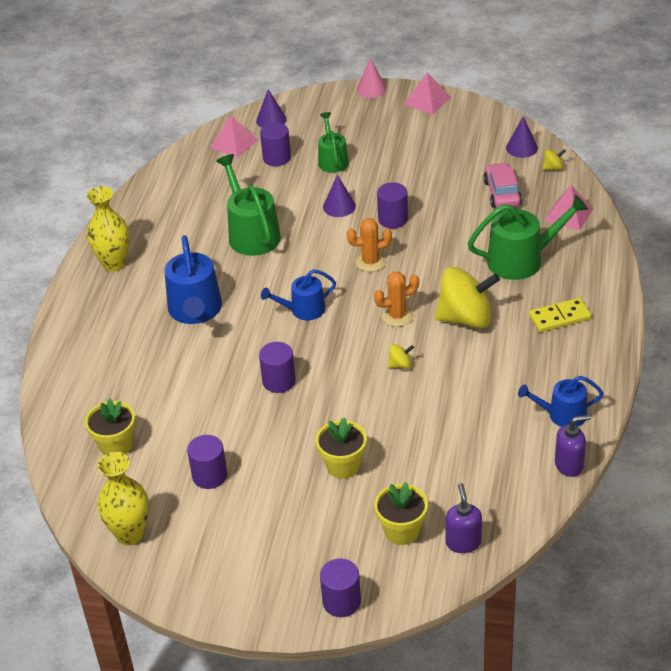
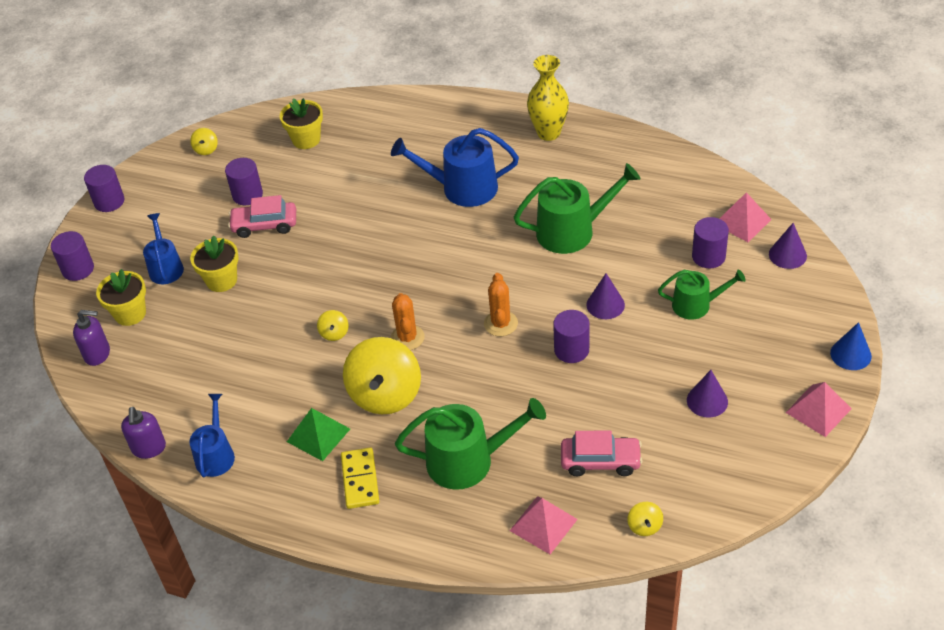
camera: 100 degrees right, 5 degrees up
(130, 534) = (206, 149): yellow vase -> yellow spinning top
(257, 449) = (265, 225): none -> pink car
(279, 381) = (344, 243): purple cylinder -> purple cylinder (109, 201)
(303, 310) = (439, 265): blue watering can -> blue watering can (165, 267)
(371, 89) = (850, 354): pink cone -> blue cone
(521, 148) = (695, 498): purple cone -> purple cone (707, 401)
(521, 260) = (468, 460): green watering can -> green watering can turned 90 degrees counterclockwise
(521, 352) = (318, 435): none -> green pyramid

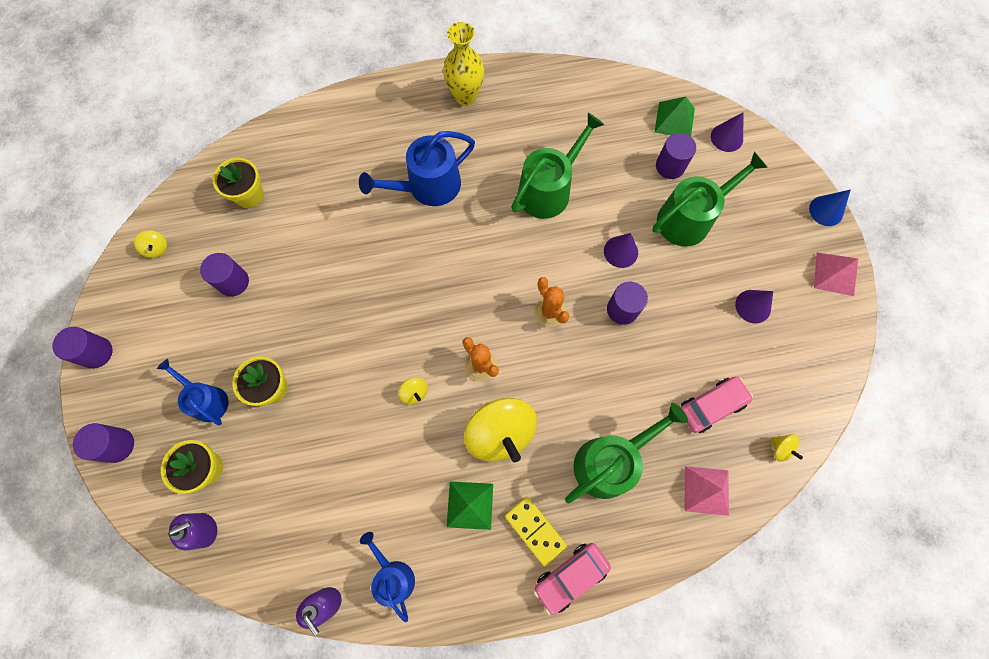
camera: 35 degrees left, 25 degrees up
(265, 225) = (273, 308): pink car -> pink car (570, 576)
(696, 305) = (689, 218): green watering can -> green watering can, size x1.61
(742, 221) = (674, 120): pink pyramid -> green pyramid

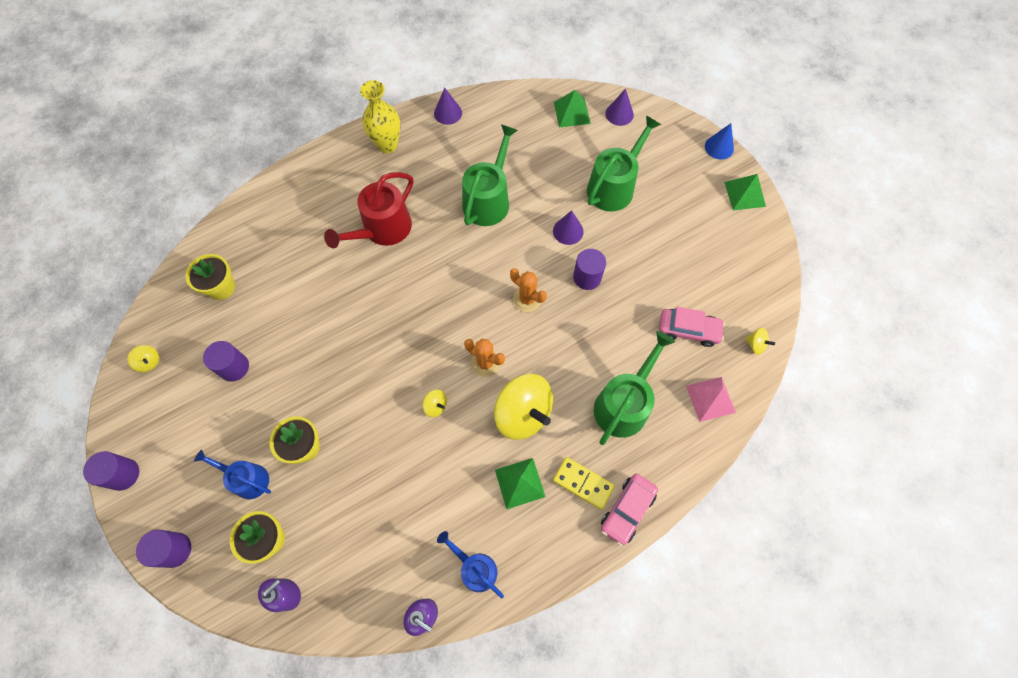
camera: 20 degrees left, 5 degrees down
(428, 186) = (383, 229): blue watering can -> red watering can
(670, 166) = (582, 150): purple cylinder -> none
(711, 406) = (688, 330): pink car -> pink car turned 60 degrees clockwise
(753, 306) = (691, 240): purple cone -> purple cone (448, 113)
(835, 274) = (745, 194): pink pyramid -> green pyramid

